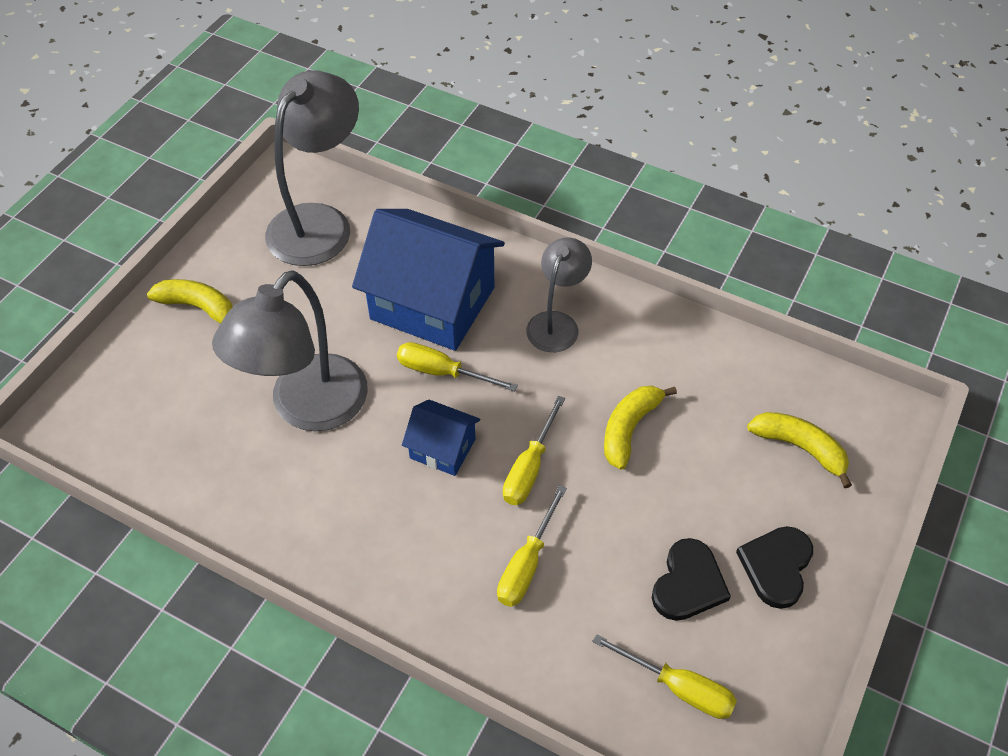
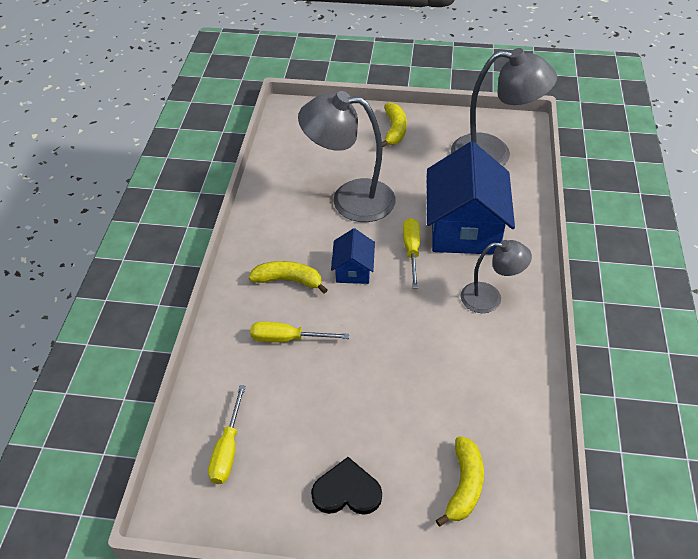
camera: 70 degrees right, 5 degrees down
(529, 468) = (360, 319): yellow screwdriver -> none
(629, 429) = (421, 366): yellow banana -> yellow banana (288, 280)
(688, 583) = (309, 435): black heart -> none

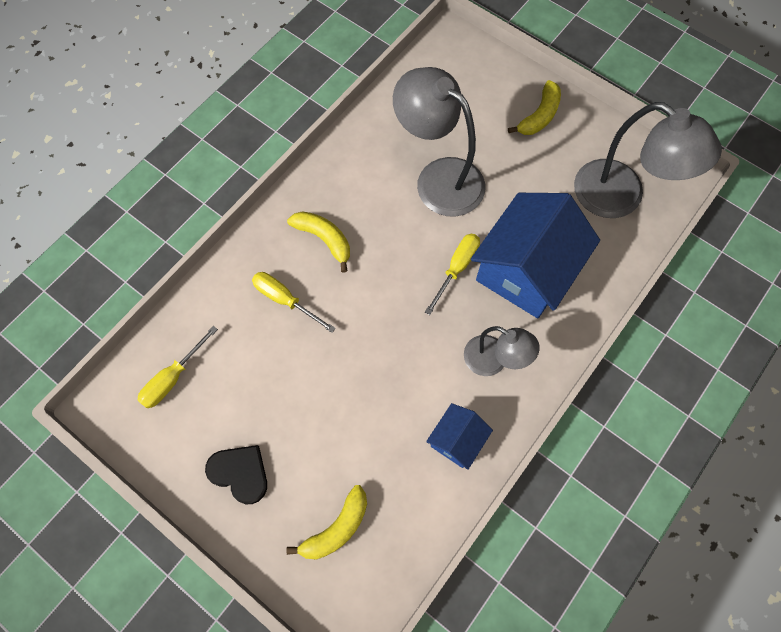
camera: 30 degrees right, 20 degrees up
(353, 270) = (388, 260): blue house -> blue house (457, 440)

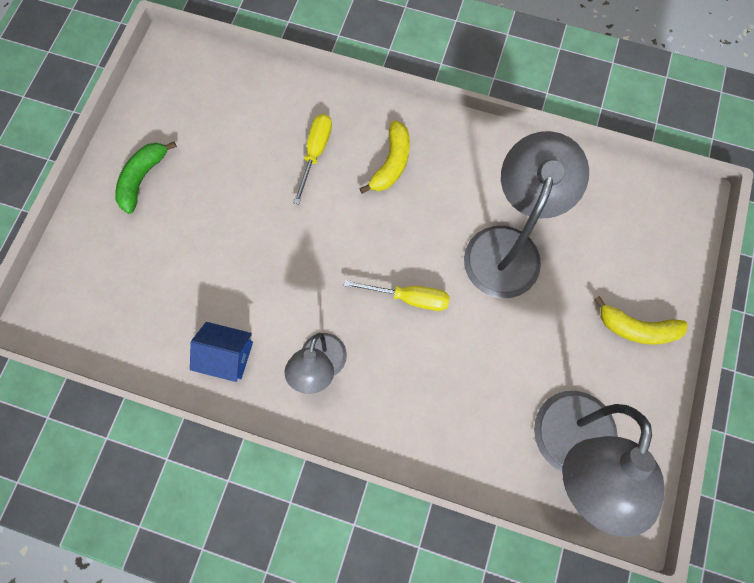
camera: 70 degrees right, 5 degrees up
(173, 378) = (210, 93): yellow screwdriver -> none
(240, 473) = (143, 178): black heart -> green banana
(336, 528) = (116, 275): yellow banana -> none
(526, 270) = (435, 369): blue house -> none

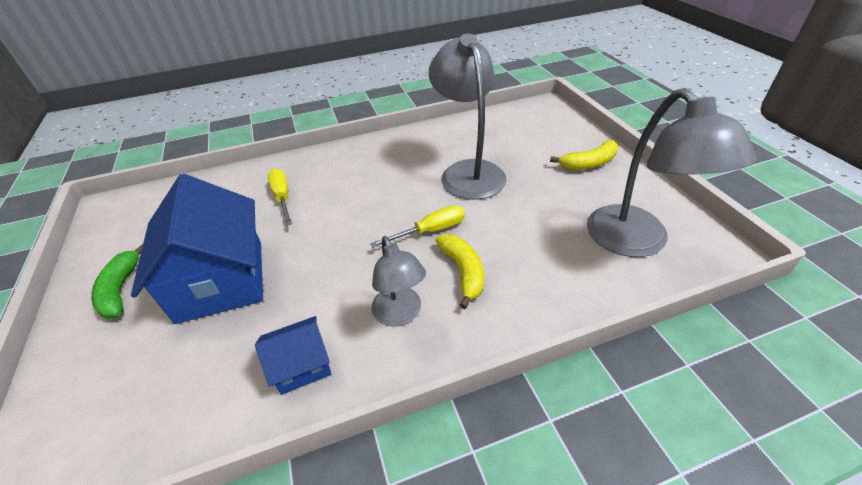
camera: 35 degrees left, 30 degrees down
(216, 225) = (221, 280): none -> blue house
(391, 163) = (347, 175): yellow banana -> yellow banana (463, 272)

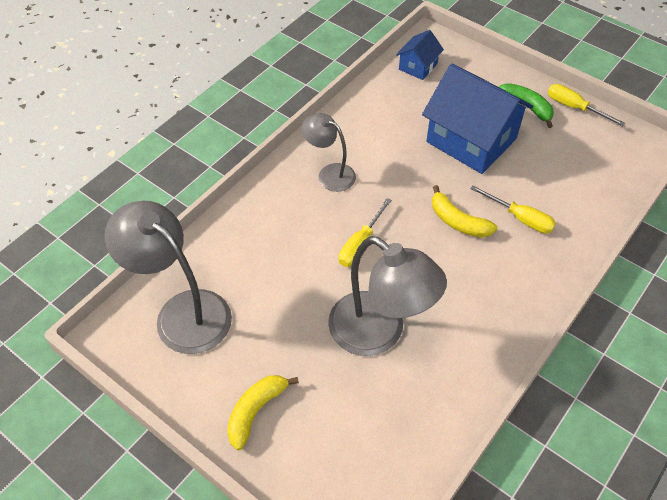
camera: 145 degrees right, 10 degrees up
(89, 265) = (574, 107): none -> yellow screwdriver
(302, 365) = (362, 125): blue house -> blue house (418, 66)
(463, 272) = (309, 221): yellow banana -> yellow banana (458, 221)

